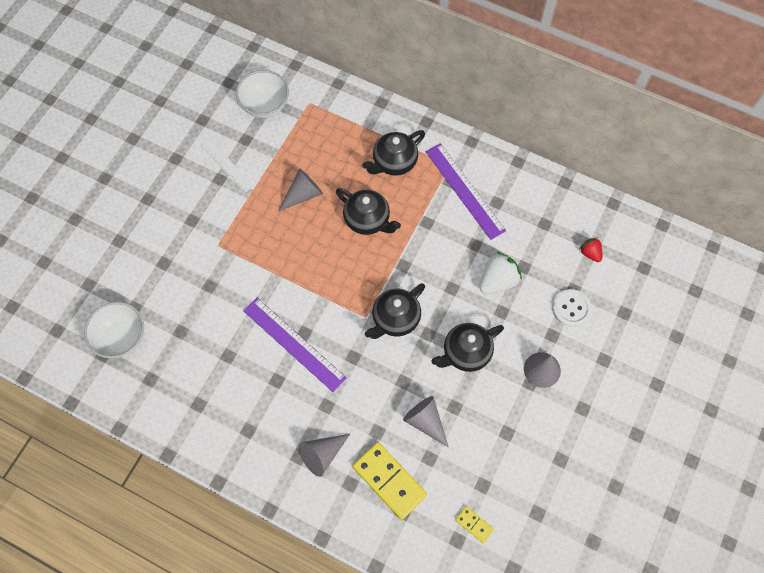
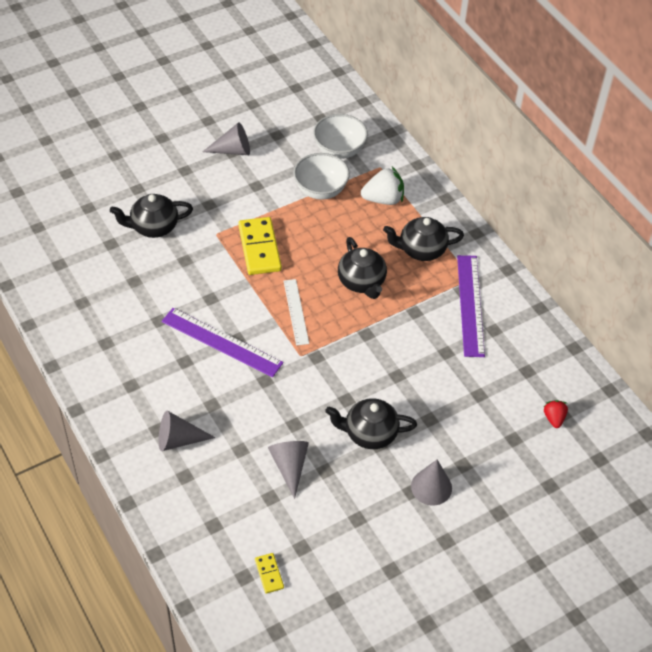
camera: 30 degrees right, 15 degrees down
(121, 338) = (83, 260): white bowl -> white bowl (320, 190)
(226, 165) = (270, 178): white ruler -> white ruler (296, 312)
(294, 344) = (221, 342): purple ruler -> purple ruler turned 45 degrees counterclockwise
(303, 194) = (319, 233): grey cone -> grey cone (232, 150)
(389, 481) = (220, 494): yellow domino -> yellow domino (259, 248)
(395, 319) = (326, 371): black teapot -> black teapot (153, 227)
(497, 281) = (445, 392): white strawberry -> white strawberry (383, 199)
(571, 308) = (499, 453): white button -> none

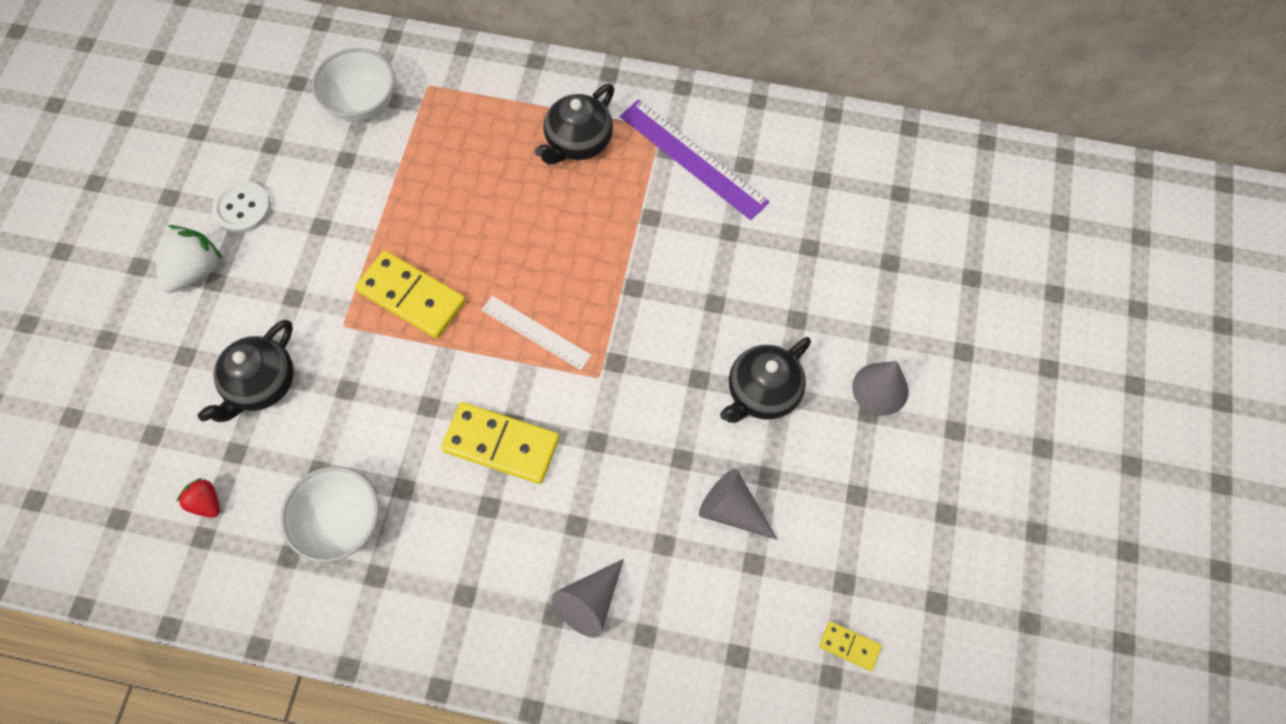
camera: 45 degrees left, 15 degrees up
(221, 342) = (501, 444): purple ruler -> yellow domino
(232, 150) = (242, 208): grey cone -> white button
(320, 190) = (397, 168): white bowl -> white bowl (341, 523)
(362, 282) = (562, 234): black teapot -> none
(383, 199) = (474, 119): white strawberry -> white strawberry (194, 270)
(554, 418) = (898, 205): red strawberry -> red strawberry (206, 502)

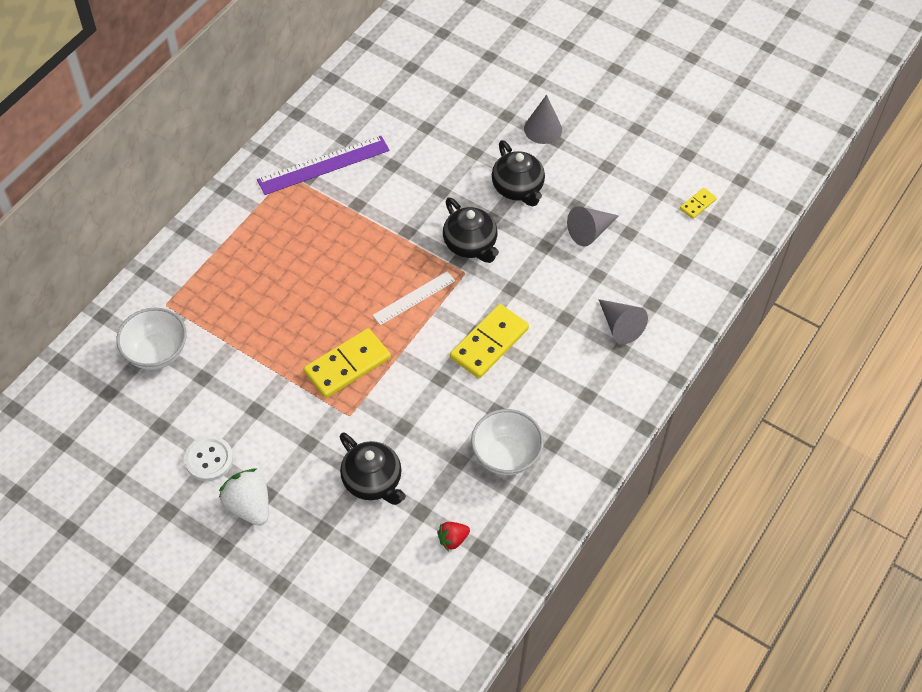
camera: 70 degrees left, 10 degrees down
(578, 142) = (272, 226): black teapot -> black teapot (470, 245)

